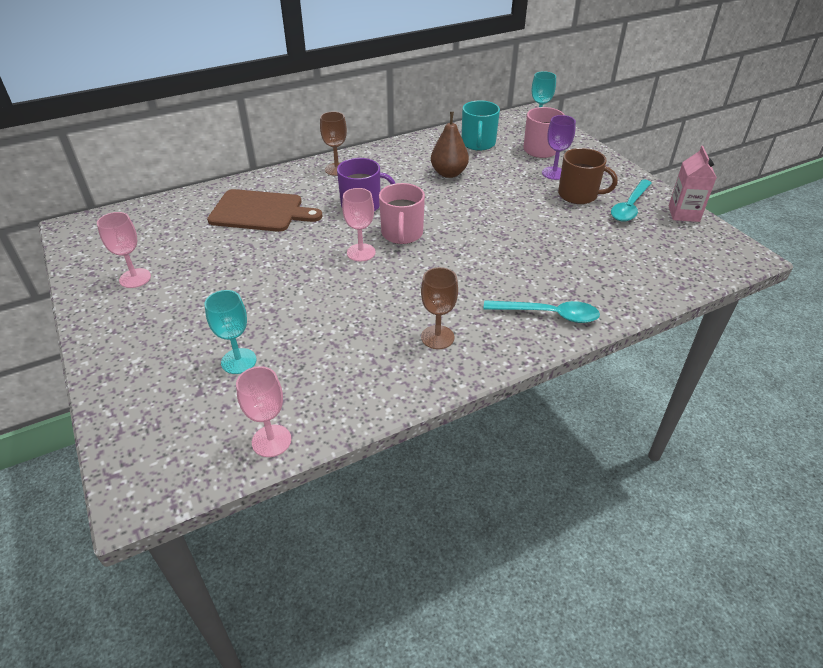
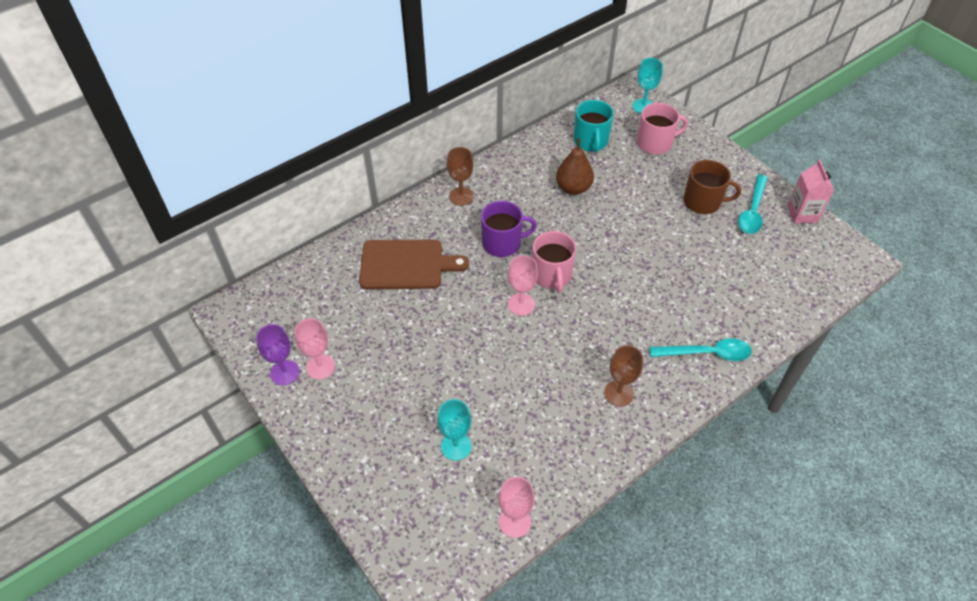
camera: 10 degrees left, 10 degrees up
(554, 173) = (674, 175): purple goblet -> purple goblet (285, 372)

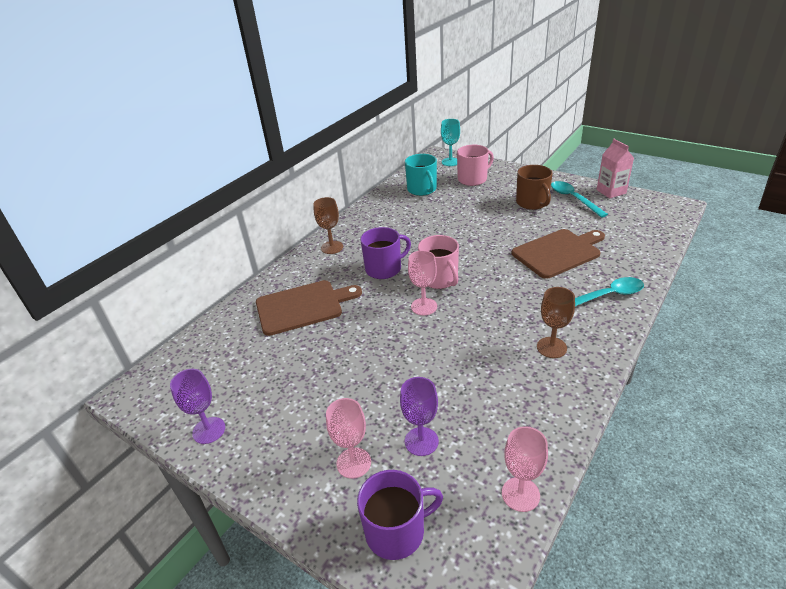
camera: 15 degrees left, 15 degrees down
(320, 367) = (247, 413): pink goblet -> pink goblet (353, 463)
(403, 516) = (396, 531): none -> purple mug
(456, 446) = (421, 441): turquoise goblet -> purple goblet
(573, 188) = (424, 219): brown pear -> none
(691, 281) = (558, 252): none -> brown cutting board
(703, 202) = (532, 203): brown mug -> brown mug turned 75 degrees clockwise
(752, 211) = (573, 199): turquoise spoon -> turquoise spoon turned 150 degrees clockwise

